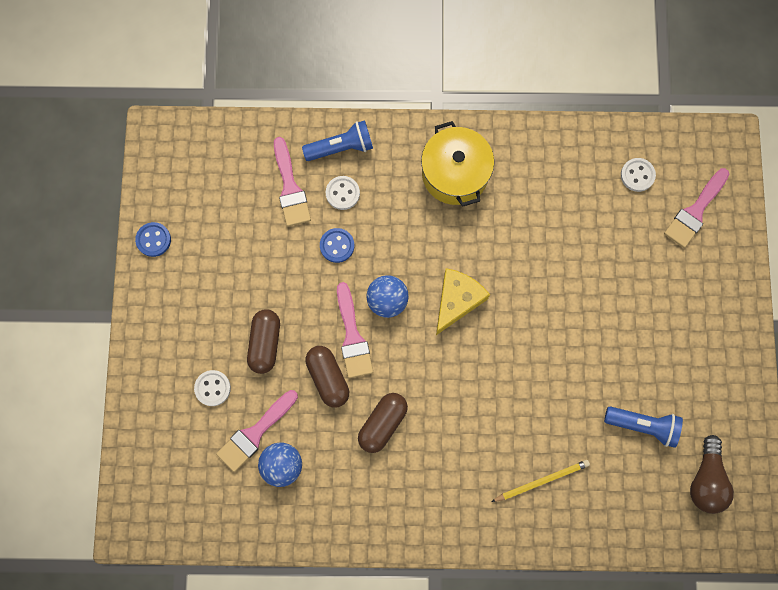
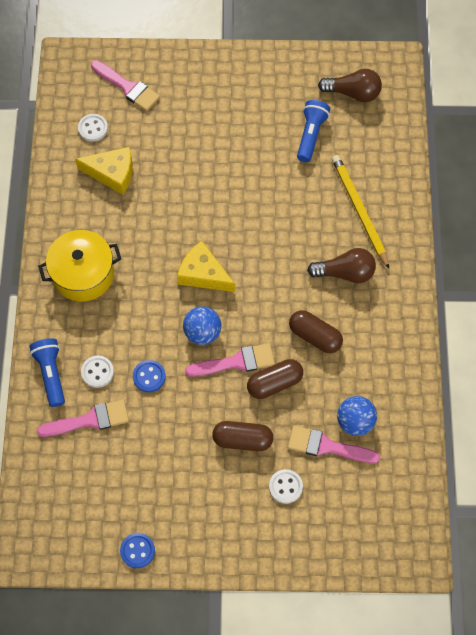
camera: 90 degrees left, 10 degrees down
(255, 433) = (327, 446): pink brush -> pink brush turned 150 degrees clockwise
(461, 461) = (345, 272): none -> brown light bulb
(541, 481) = (359, 211): yellow pencil -> yellow pencil, size x1.51
(580, 198) = (112, 173): none -> yellow cheese

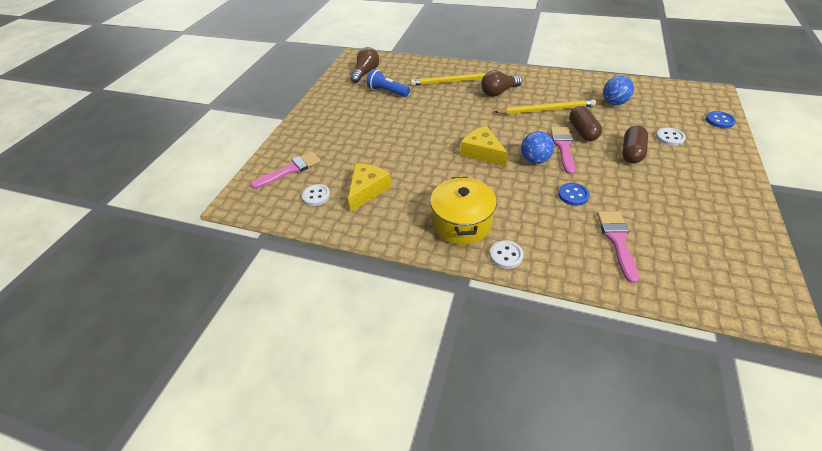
camera: 70 degrees left, 20 degrees down
(51, 374) = (566, 262): blue flashlight -> none
(97, 372) = (566, 227): white button -> white button (506, 255)
(137, 550) = (749, 226): blue button -> blue button (719, 121)
(203, 274) = (482, 152): yellow cheese -> yellow cheese turned 90 degrees clockwise
(315, 336) = (545, 110): brown capsule -> yellow pencil
(327, 446) = (634, 116): pink brush -> none
(345, 272) = (499, 92): brown light bulb -> brown light bulb turned 135 degrees counterclockwise

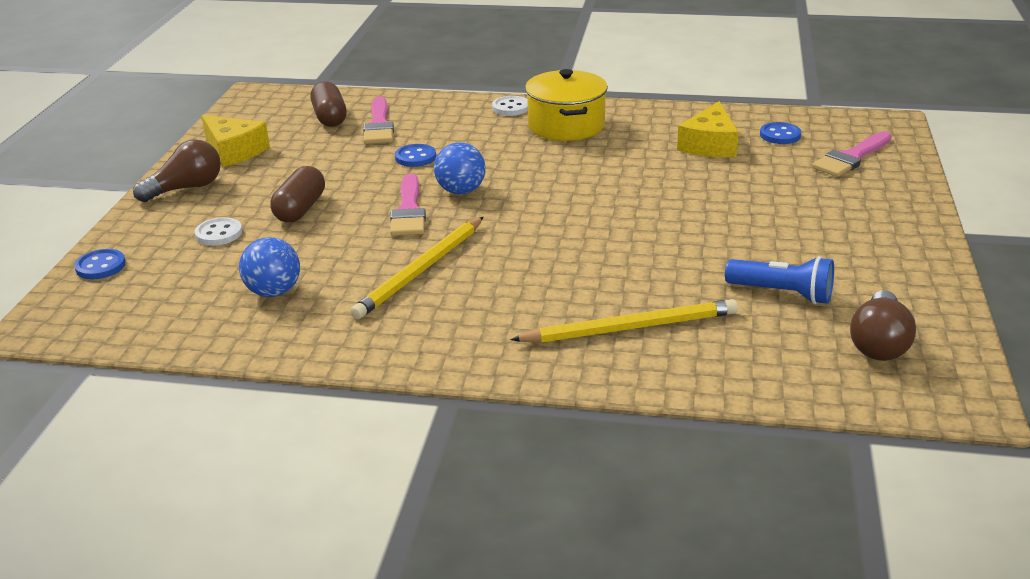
camera: 170 degrees right, 15 degrees down
(316, 196) = (780, 135): white button -> blue button
(482, 152) = (546, 195): yellow cheese -> yellow cheese (234, 151)
(499, 92) = (518, 304): brown light bulb -> brown light bulb (186, 188)
(545, 110) = (421, 270): yellow pencil -> yellow pencil turned 45 degrees counterclockwise
(582, 131) = (365, 235): brown capsule -> brown capsule (330, 118)

